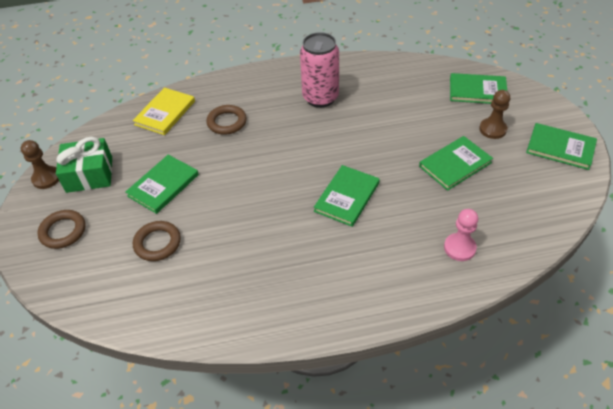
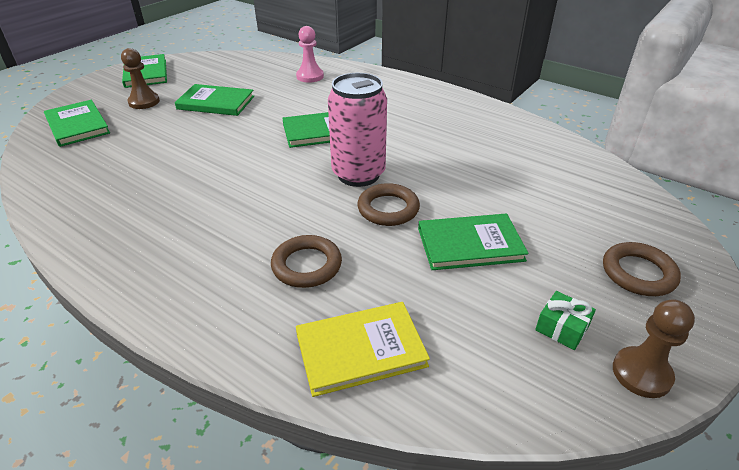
camera: 135 degrees left, 10 degrees down
(89, 174) = (562, 328): green gift -> green gift, size x0.50
(157, 243) = (526, 197): brown ring -> brown ring (388, 209)
(320, 98) = (175, 214): pink can -> pink can (358, 174)

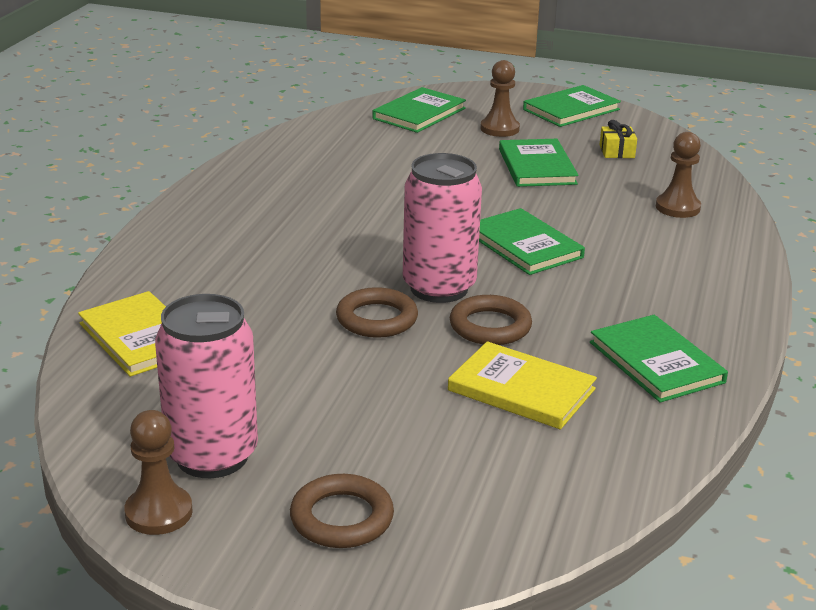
camera: 70 degrees right, 10 degrees down
(222, 75) = (617, 151): none -> yellow gift
(307, 265) = (248, 288): brown ring -> brown ring (490, 326)
(310, 76) = (677, 207): pink pawn -> brown pawn
(470, 244) = (336, 383): green book -> green book (656, 362)
(496, 172) = (521, 390): none -> yellow book
(562, 328) = (212, 456): green gift -> pink can

